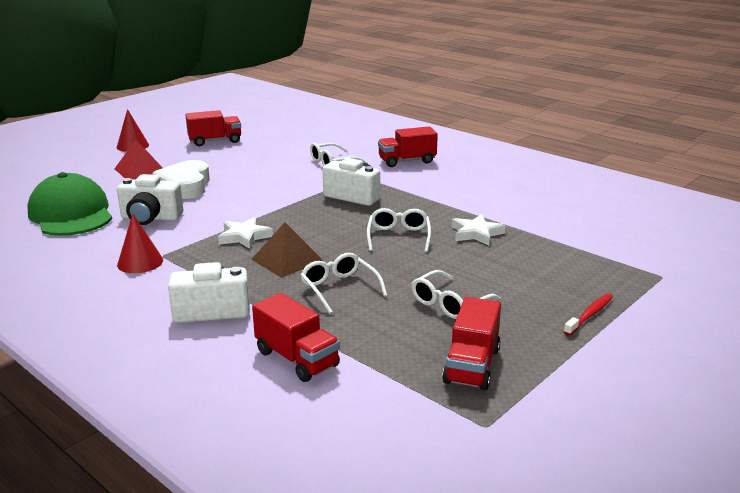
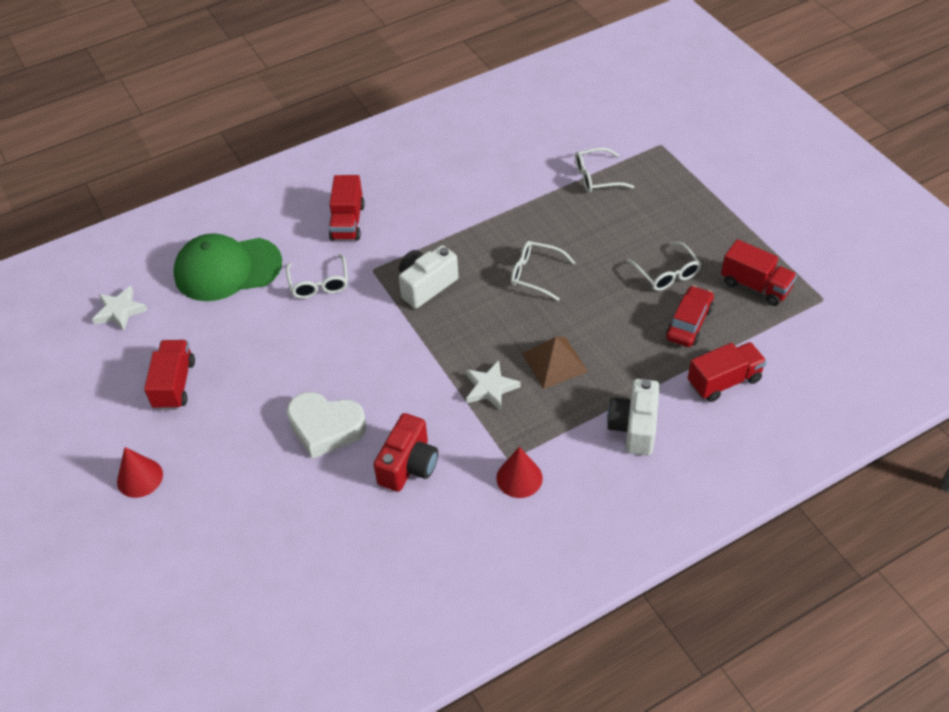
camera: 70 degrees left, 25 degrees up
(71, 214) = (362, 543): green cap -> green cap (227, 269)
(140, 170) = (245, 471): red pyramid -> none
(150, 218) = (408, 465): white camera -> red camera
(339, 288) = (621, 335): white glasses -> white glasses (596, 177)
(379, 325) = (689, 323): none -> red car
(476, 233) = (549, 222): white star -> white star (120, 311)
(589, 315) = (705, 203): red toothbrush -> none

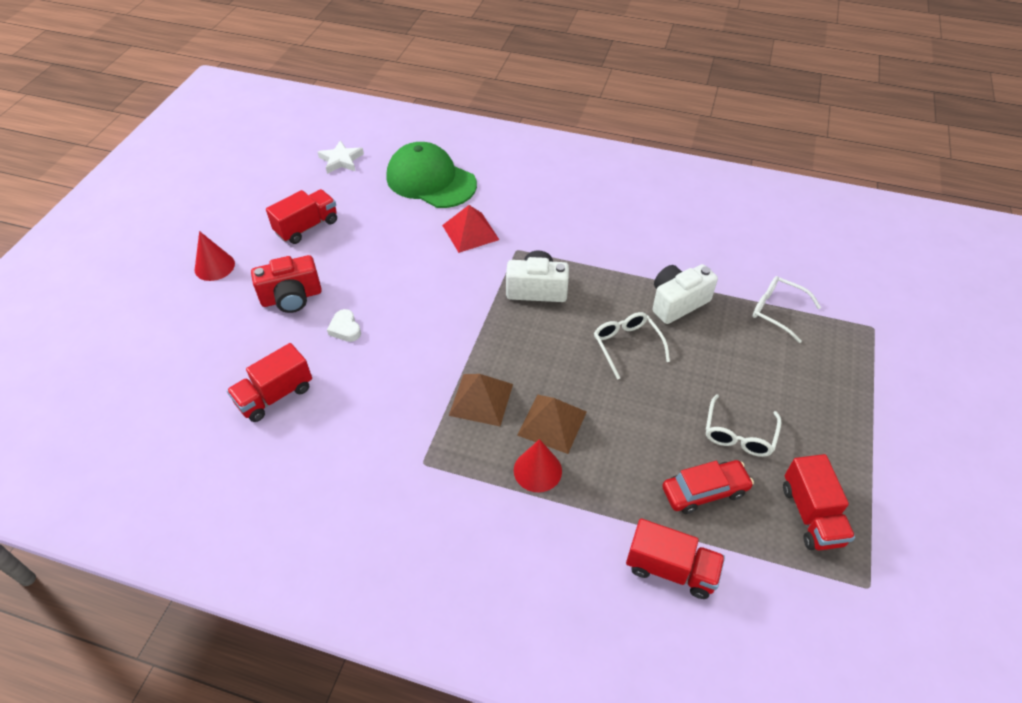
camera: 45 degrees right, 0 degrees up
(319, 284) = (470, 232): white glasses -> red pyramid
(325, 427) = (345, 329): white heart -> white heart, size x0.50
(347, 222) = (543, 206): red truck -> red truck (275, 395)
(408, 465) = (356, 402): red camera -> red camera (291, 297)
(490, 388) = (481, 399): white star -> brown pyramid
(519, 478) = (410, 484): red cone -> red cone (537, 470)
(634, 427) = (544, 532): white camera -> white camera (677, 303)

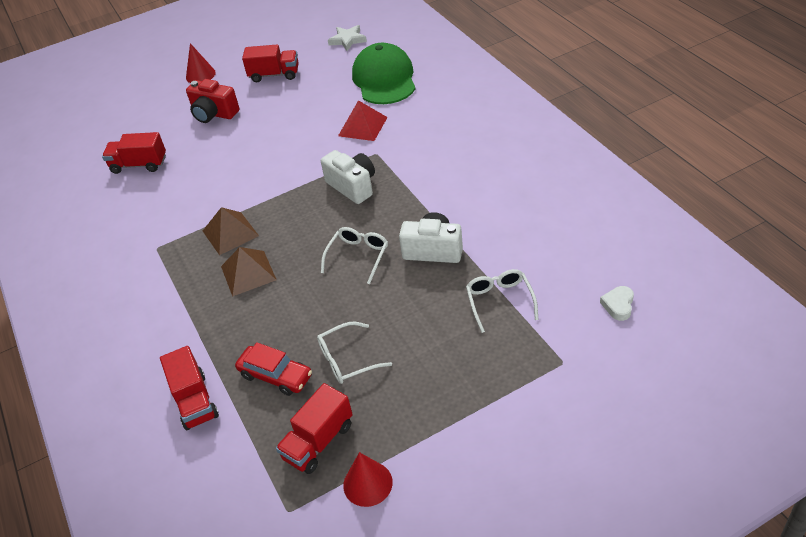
camera: 50 degrees right, 5 degrees down
(345, 329) = (216, 148): white heart -> white heart (618, 305)
(537, 470) = (204, 293): red cone -> red cone (367, 483)

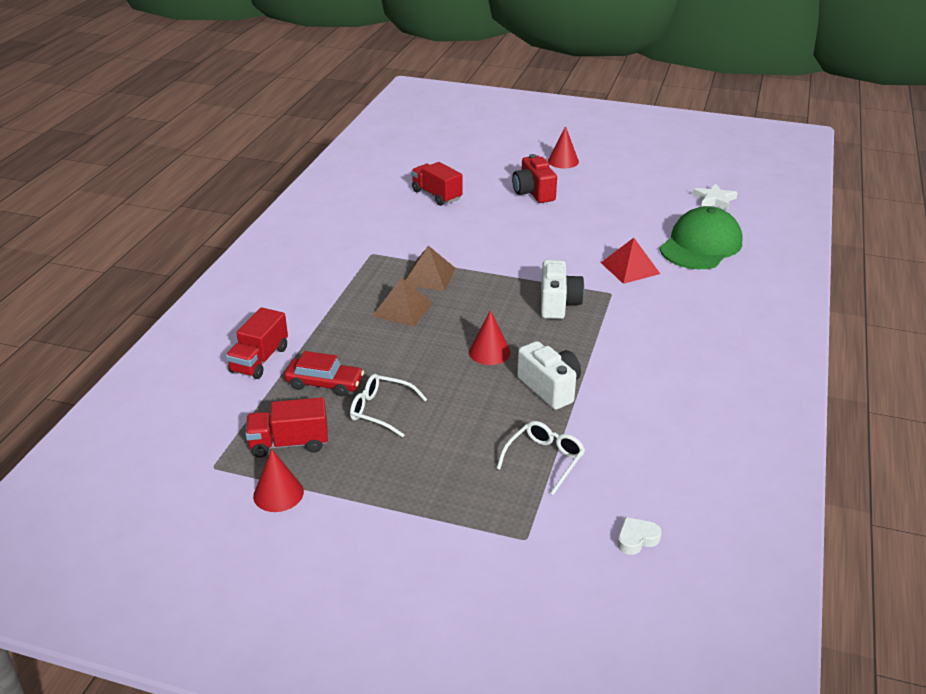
camera: 40 degrees right, 10 degrees down
(274, 75) = (617, 192): red truck -> none
(275, 376) = (324, 384): red car -> red car turned 60 degrees counterclockwise
(358, 256) = (489, 352): white glasses -> red cone

